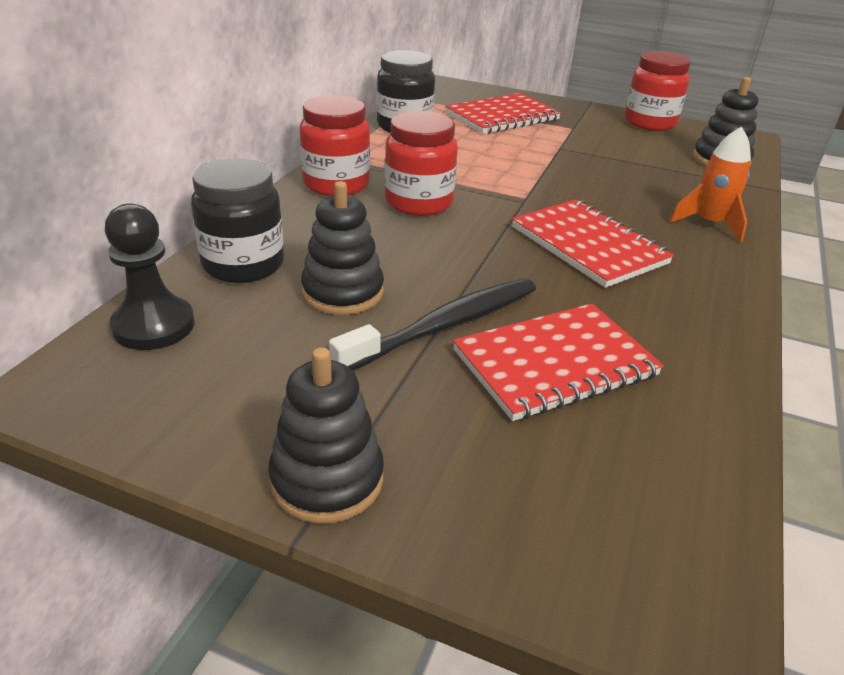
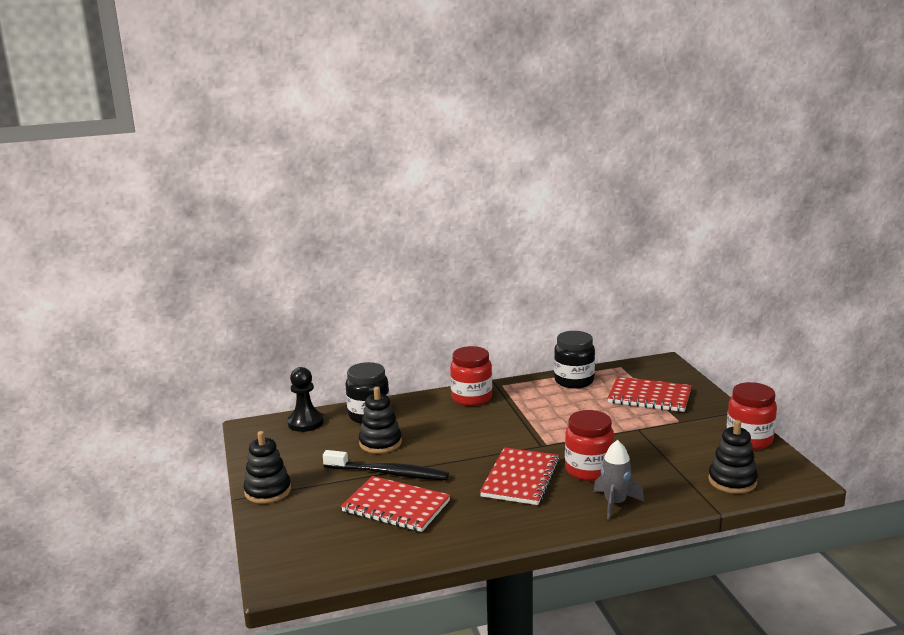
camera: 55 degrees right, 15 degrees down
(418, 202) = (489, 423): red jar -> red jar (588, 470)
(709, 223) = (615, 503): orange rocket -> grey rocket

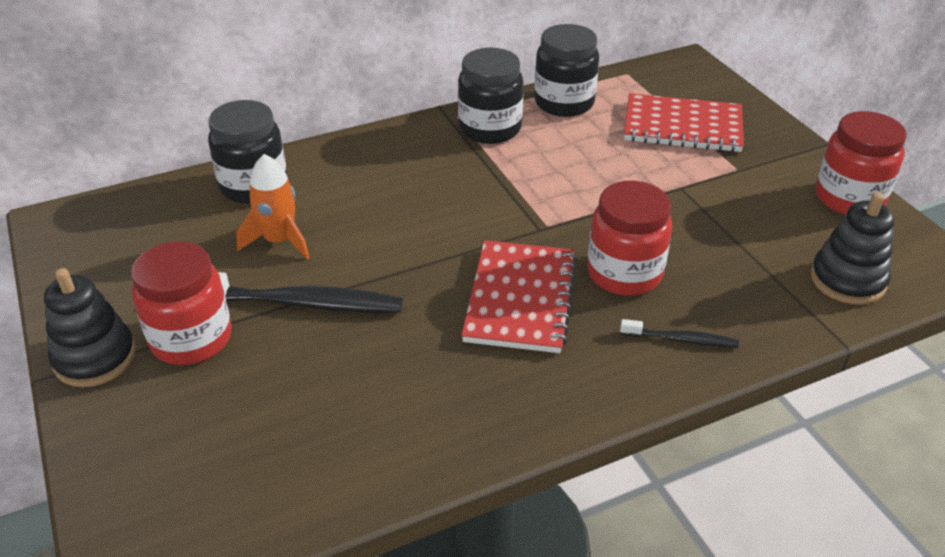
camera: 10 degrees left, 20 degrees up
(305, 423) = (149, 207): black pawn -> none
(380, 443) = (279, 240): black stacking toy -> orange rocket
(396, 506) = (323, 375): red notebook -> none
(471, 398) = (413, 143): red jar -> red jar (191, 339)
(522, 393) = (490, 129): none -> black jar
(615, 503) = (681, 339): grey rocket -> black toothbrush

